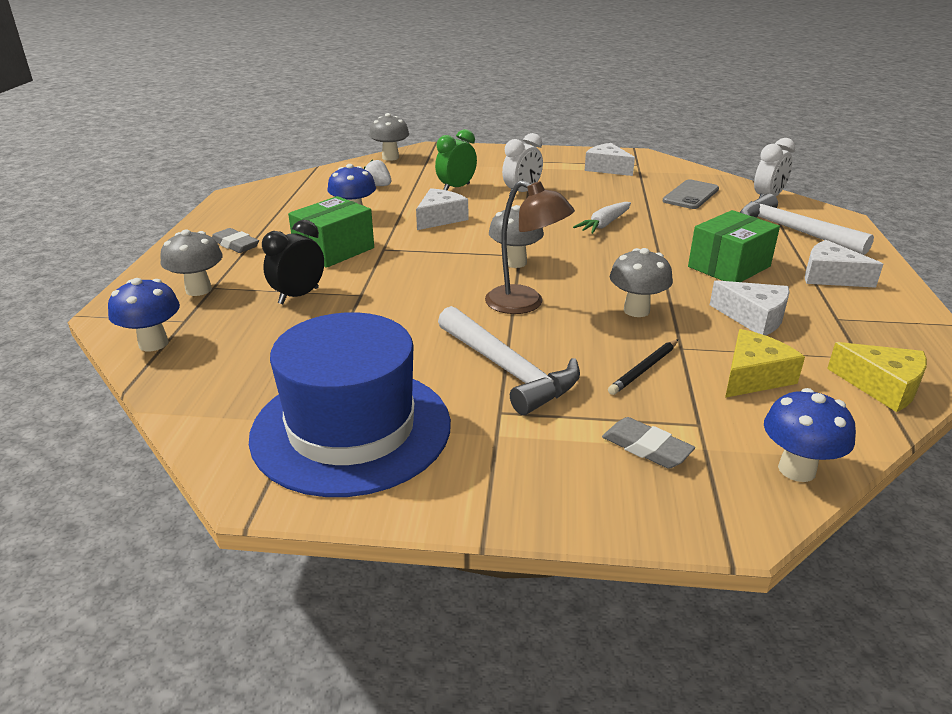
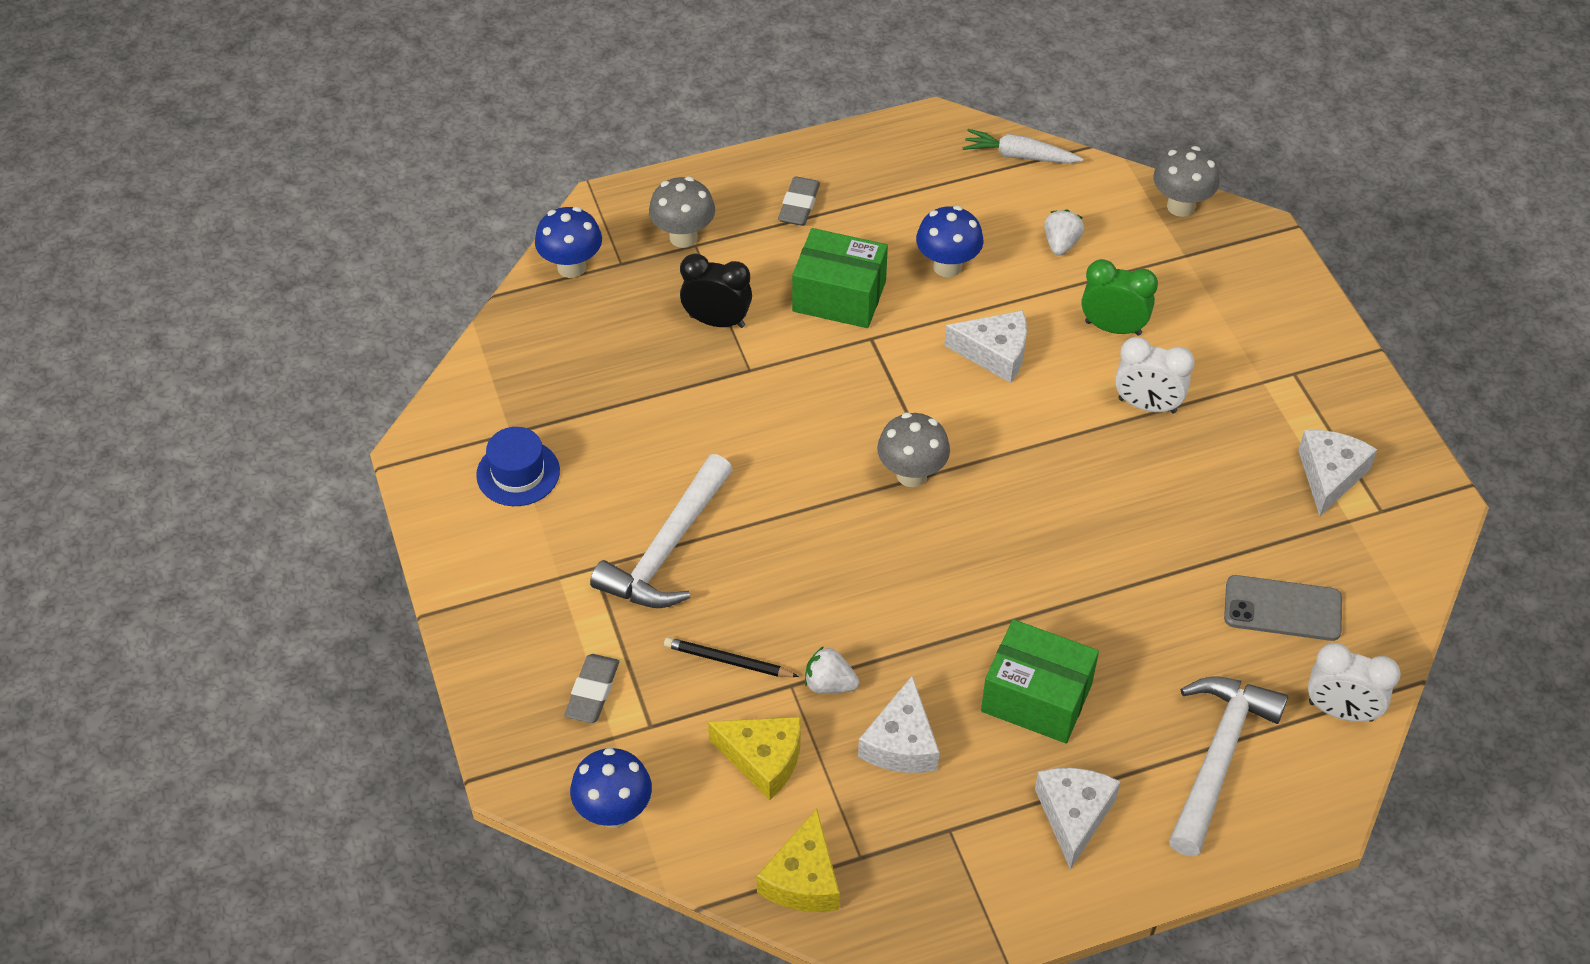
camera: 65 degrees right, 20 degrees up
(351, 429) = (518, 473): blue hat -> blue hat, size x0.45
(525, 304) = (811, 519): brown lamp -> none
(604, 224) = (1092, 531): white carrot -> white carrot (1019, 156)
(636, 310) = (855, 625): grey mushroom -> none
(687, 332) = (829, 684): none -> white strawberry

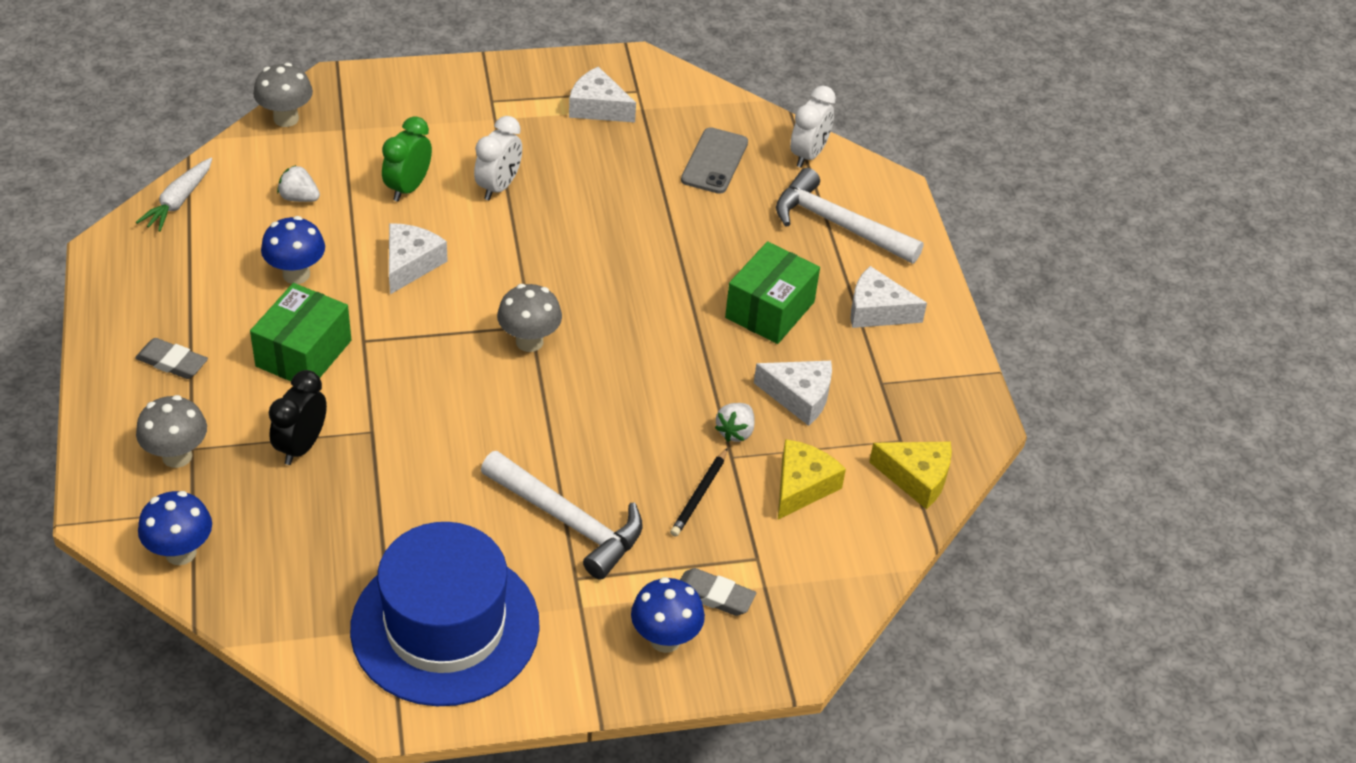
camera: 85 degrees left, 5 degrees down
(518, 473) = (445, 626): blue hat -> blue hat, size x2.22
(614, 812) = (840, 595): blue mushroom -> blue mushroom (665, 639)

